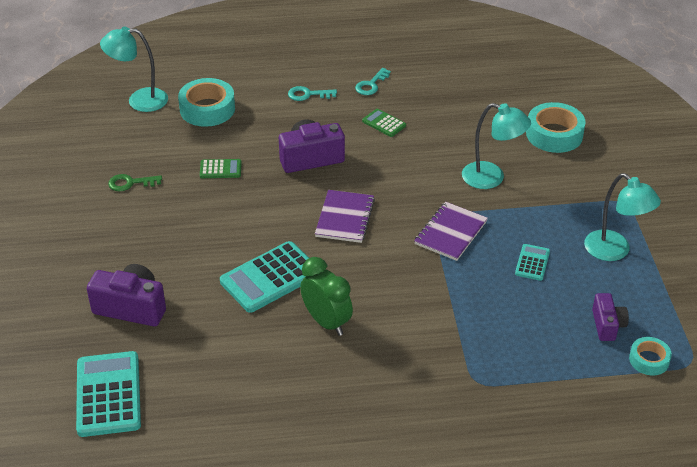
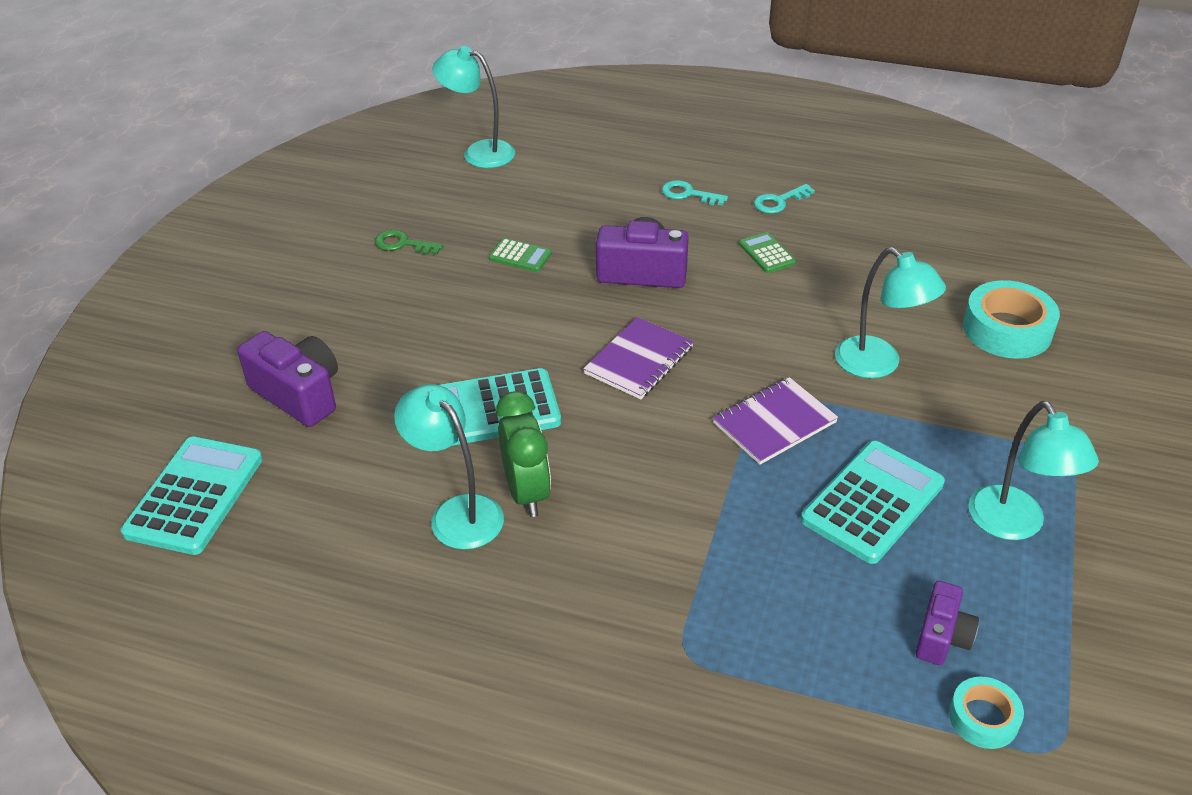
camera: 25 degrees right, 0 degrees up
(207, 109) = (552, 181): turquoise tape -> none
(291, 348) = (457, 512): none -> turquoise lamp
(532, 263) = (872, 502): turquoise calculator -> turquoise calculator, size x1.98

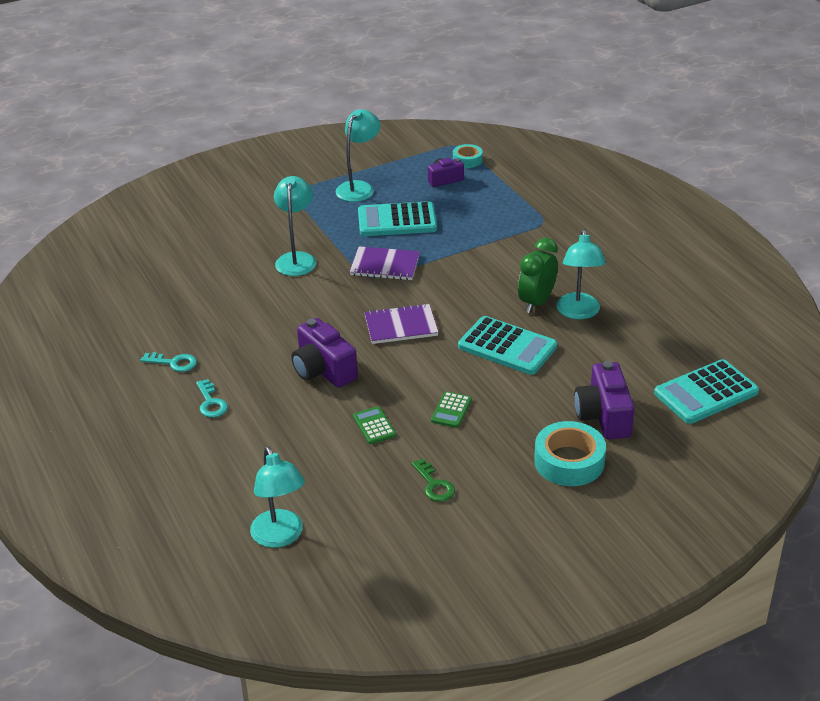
camera: 135 degrees left, 5 degrees down
(767, 253) = (241, 338): green calculator -> green calculator (451, 410)
(1007, 329) = (213, 238): turquoise tape -> turquoise tape (569, 461)

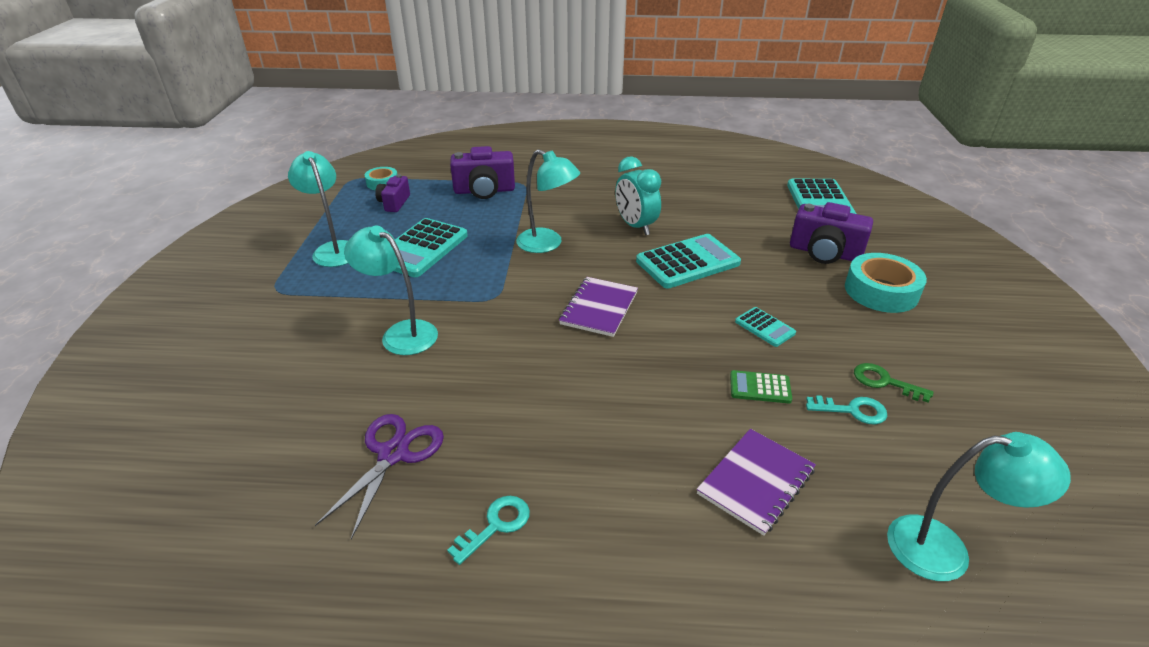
camera: 60 degrees left, 0 degrees up
(195, 306) = (393, 454): none -> purple scissors
(211, 402) = (618, 517): turquoise key -> turquoise key (852, 410)
(323, 370) = (630, 389): purple camera -> purple camera (484, 191)
(385, 265) = (486, 281): purple notebook -> purple notebook (756, 482)
(434, 485) = (884, 382): green key -> green key turned 150 degrees counterclockwise
(451, 410) = (764, 327): green calculator -> turquoise calculator
(536, 302) = (635, 226): green clock -> turquoise clock
(578, 313) = (669, 214): turquoise lamp -> turquoise lamp (547, 244)

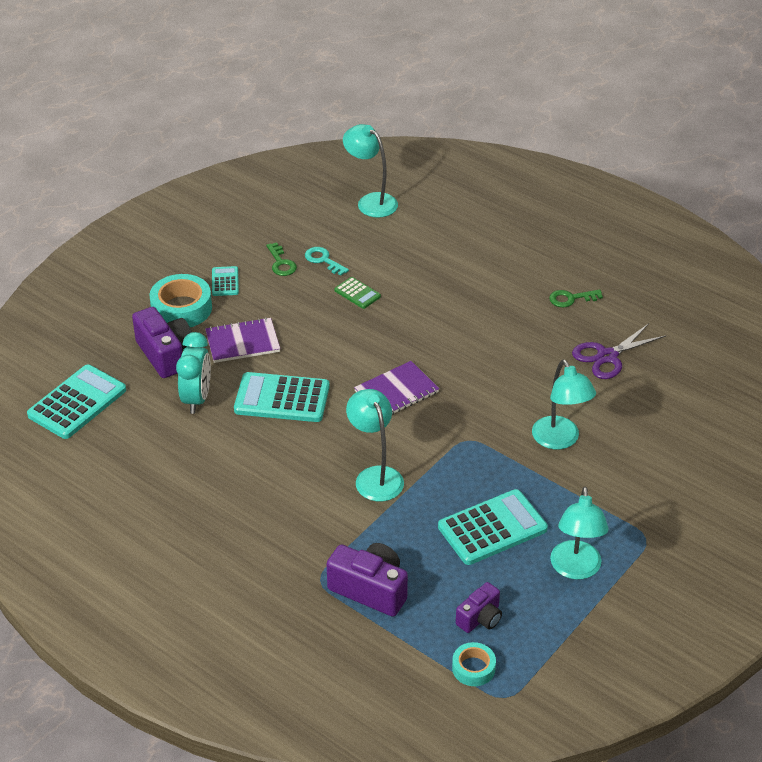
camera: 145 degrees left, 5 degrees up
(495, 525) = (571, 299): turquoise key -> green key
(635, 226) = (276, 458): turquoise clock -> turquoise clock (197, 399)
(756, 482) = (421, 257): purple notebook -> purple notebook (242, 342)
(764, 327) = (301, 324): turquoise calculator -> turquoise calculator (225, 282)

